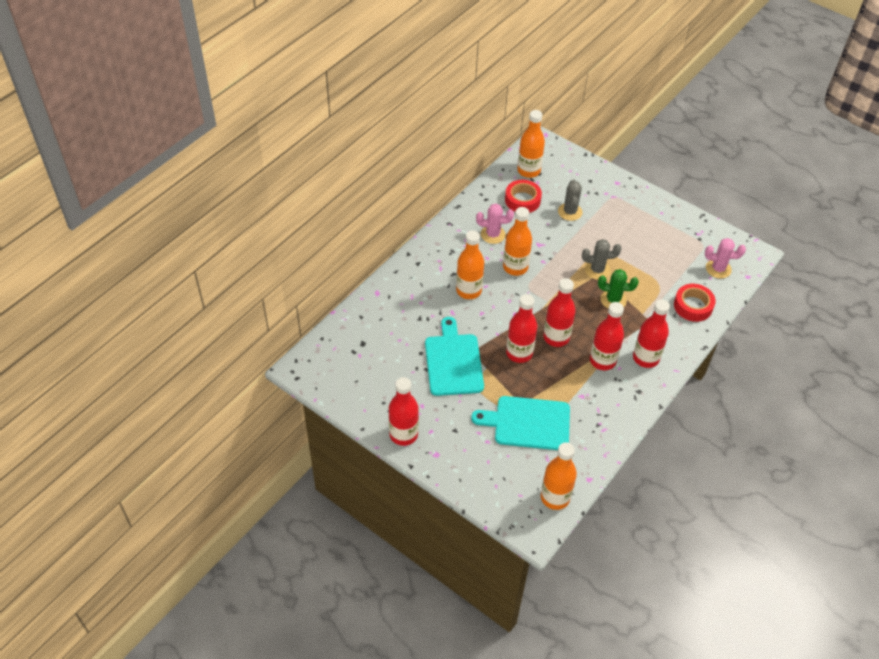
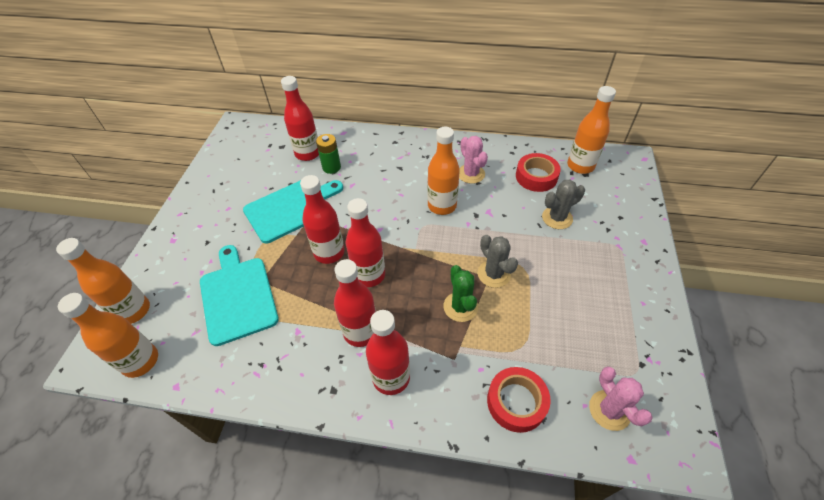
camera: 65 degrees right, 0 degrees up
(403, 434) = (189, 209): red bottle -> red bottle (308, 153)
(420, 317) = (331, 167): none -> green battery
(468, 290) = (386, 185): orange bottle -> orange bottle (133, 311)

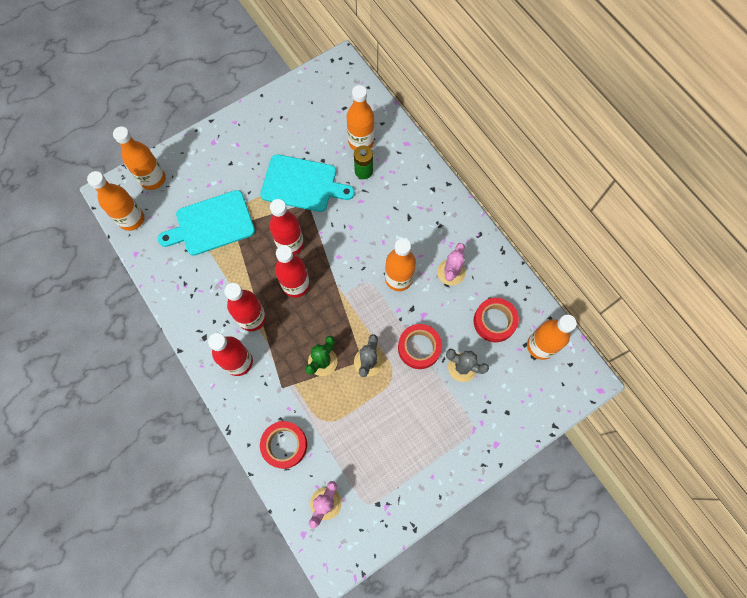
camera: 45 degrees right, 20 degrees up
(237, 296) = (212, 224): turquoise cutting board -> turquoise cutting board turned 135 degrees counterclockwise
(308, 153) = (361, 142): red bottle -> orange bottle
(514, 232) = (419, 348): none -> red tape

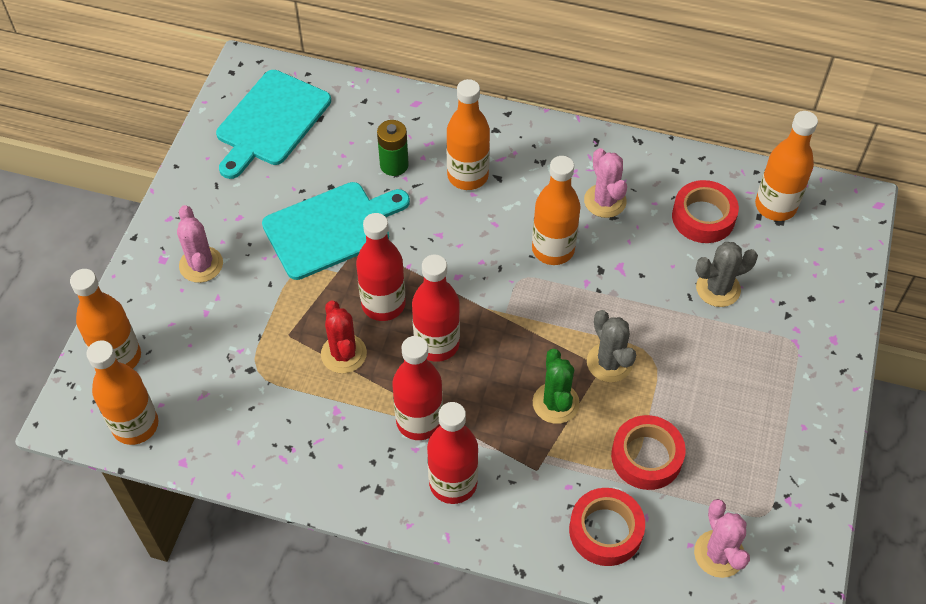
camera: 40 degrees left, 15 degrees down
(212, 224) = (256, 353): turquoise cutting board -> turquoise cutting board (271, 121)
(227, 158) = (201, 265): none -> pink cactus
(249, 255) = (343, 354): none -> red cactus
(361, 142) = (358, 136): orange bottle -> orange bottle (467, 176)
(419, 348) = (651, 304): red tape -> red tape (646, 457)

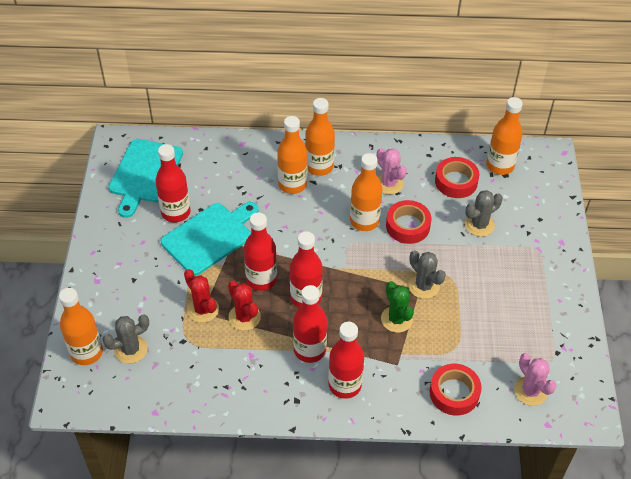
camera: 15 degrees left, 5 degrees down
(135, 425) = (113, 395): orange bottle -> orange bottle (319, 166)
(177, 366) = (131, 349): none -> grey cactus
(201, 265) = (125, 279): pink cactus -> none
(290, 330) = (203, 309): none -> red cactus
(296, 184) = (176, 212): none -> red bottle
(394, 165) = (240, 187): green battery -> none
(646, 457) = (466, 340): red tape -> red tape (408, 226)

